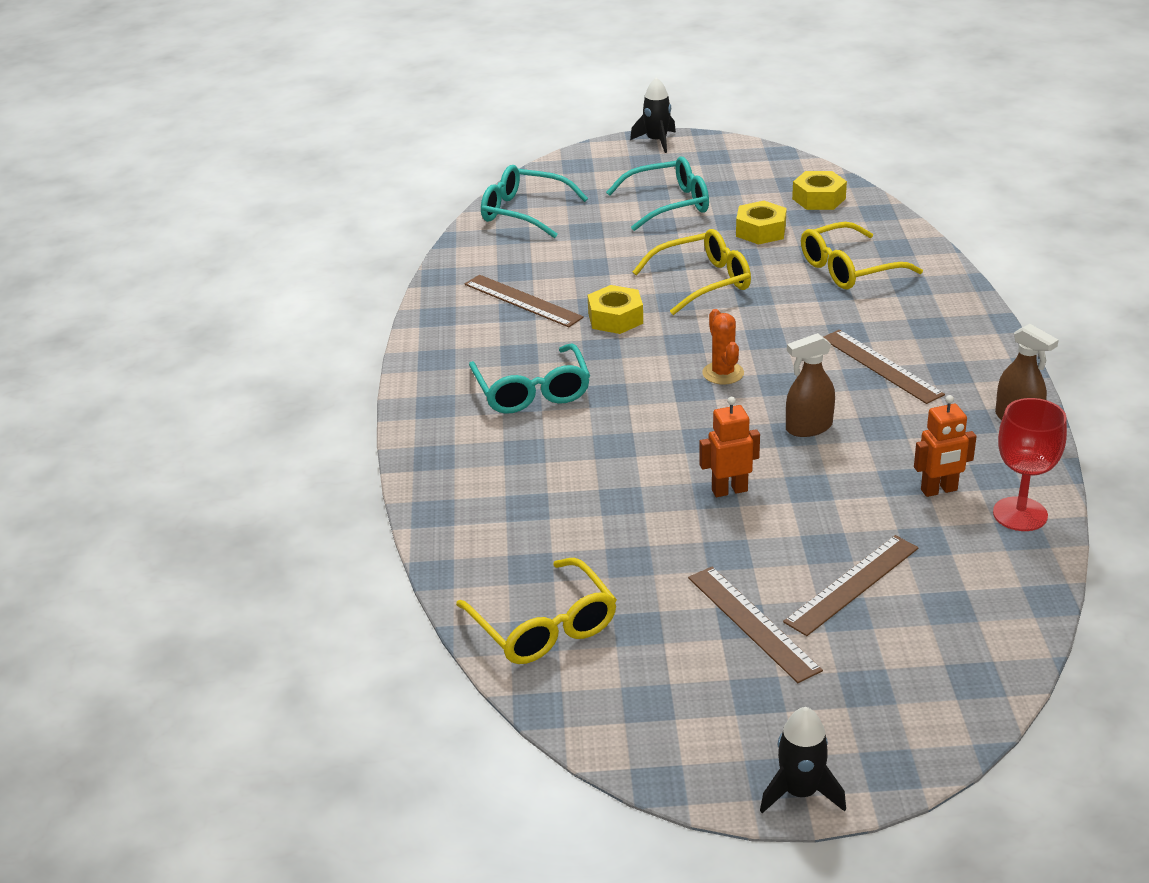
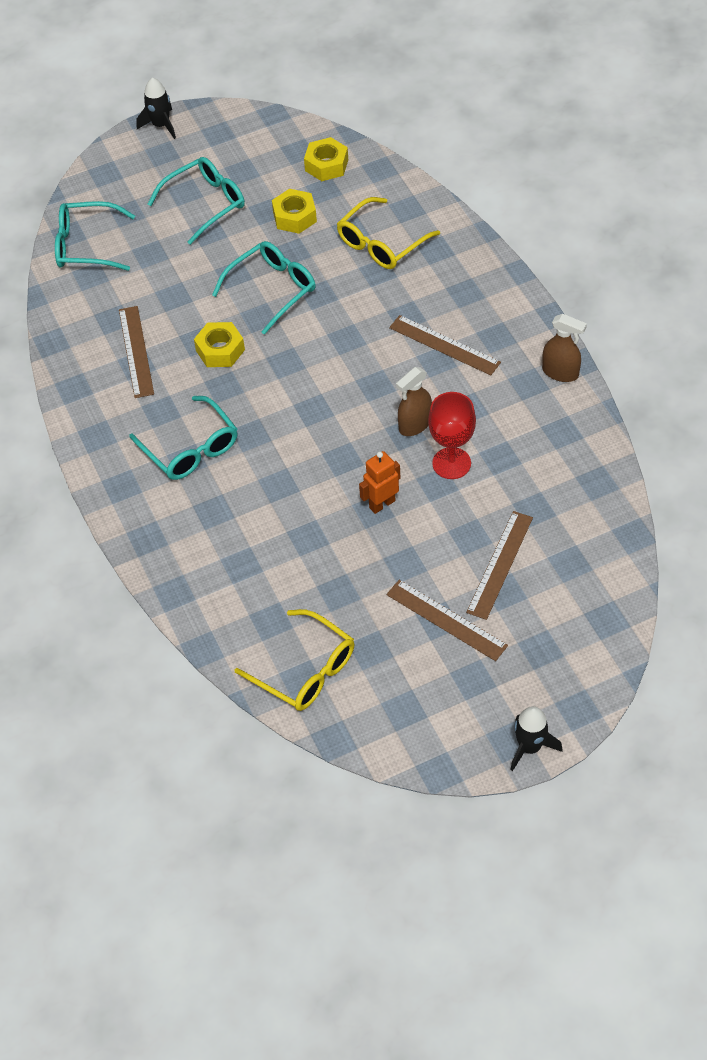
camera: 20 degrees left, 20 degrees up
(522, 301) = (136, 351): brown ruler -> brown ruler turned 60 degrees clockwise
(702, 282) = (272, 290): yellow glasses -> turquoise glasses
(723, 373) = (329, 387): orange cactus -> none
(939, 490) = (528, 459): orange robot -> none
(1020, 514) = (590, 464): red goblet -> red goblet (451, 463)

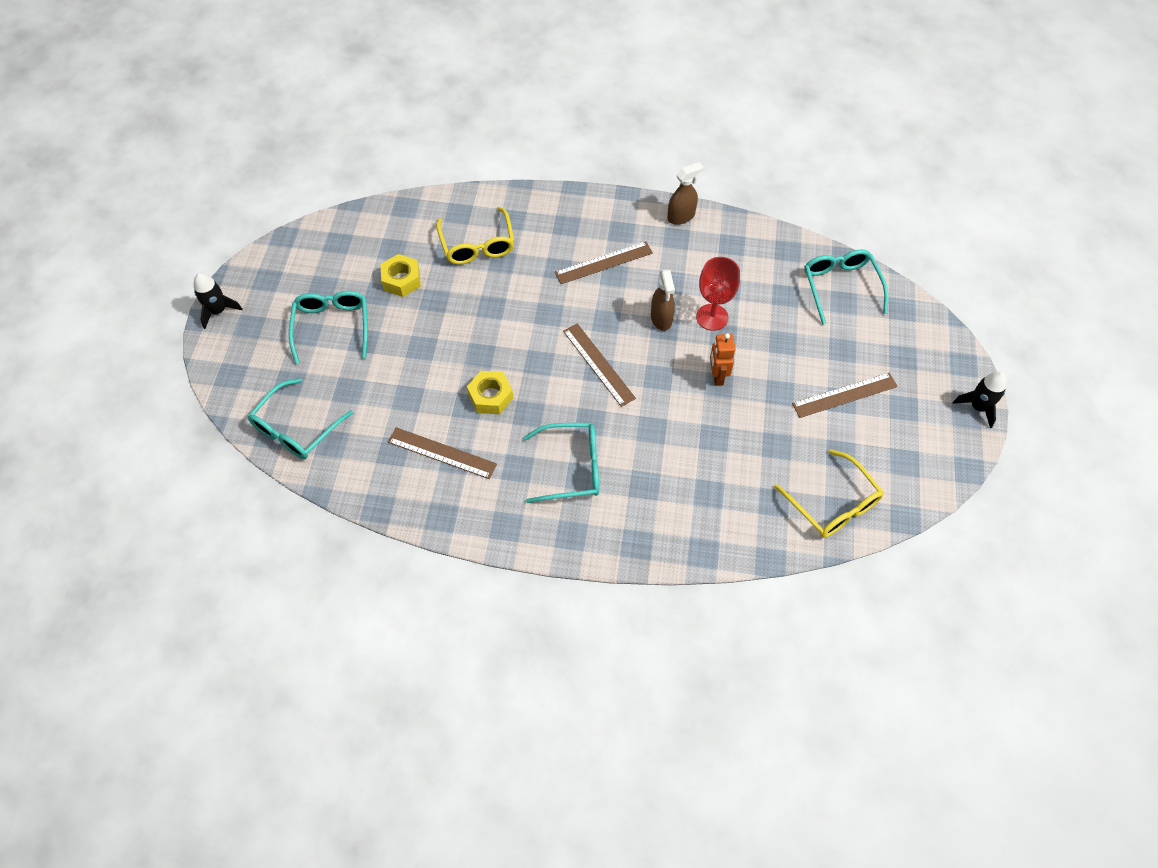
camera: 60 degrees left, 5 degrees up
(272, 290) = (460, 332): turquoise glasses -> turquoise glasses (840, 287)
(305, 670) = (833, 504): yellow glasses -> yellow glasses turned 75 degrees clockwise
(326, 165) = (369, 234): yellow nut -> none
(500, 564) = (818, 339): brown ruler -> brown ruler (598, 364)

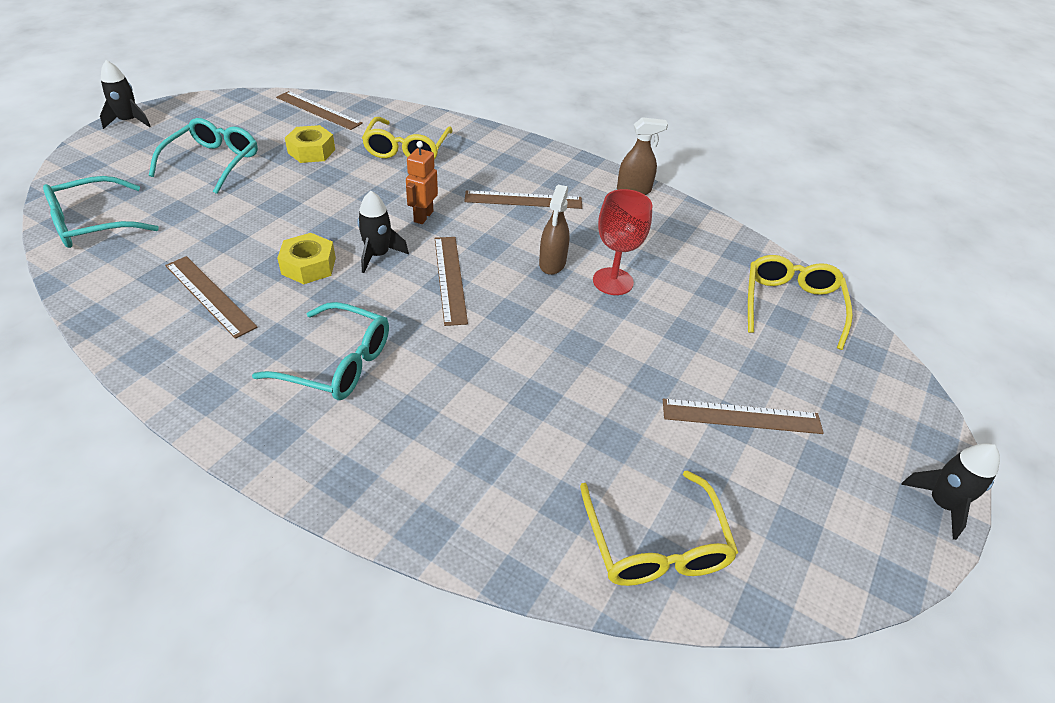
camera: 20 degrees right, 15 degrees down
(369, 228) = (319, 110): none -> brown ruler
(533, 365) = (378, 255): none -> black rocket
(717, 376) = (582, 338): orange robot -> orange robot (423, 216)
(840, 287) = (791, 305): turquoise glasses -> yellow glasses

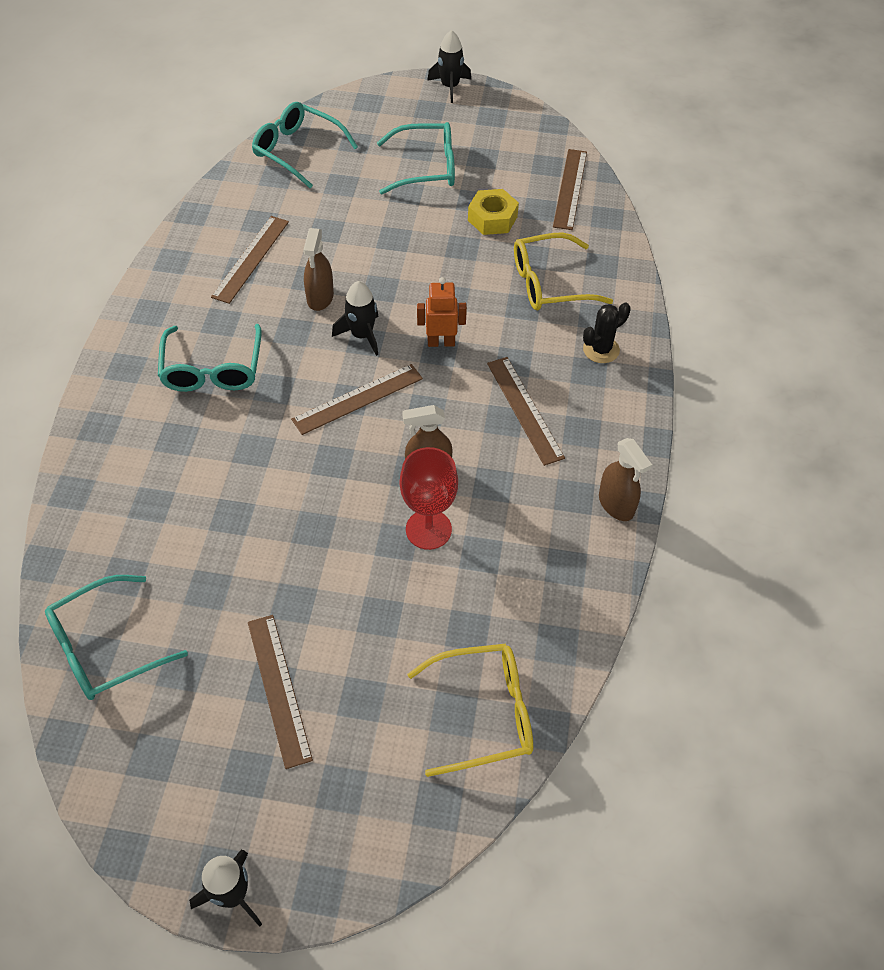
camera: 70 degrees right, 10 degrees up
(309, 266) = (320, 298): yellow nut -> brown spray bottle
(491, 151) = (601, 349): none -> black cactus
(655, 544) = (105, 647): yellow glasses -> turquoise glasses

